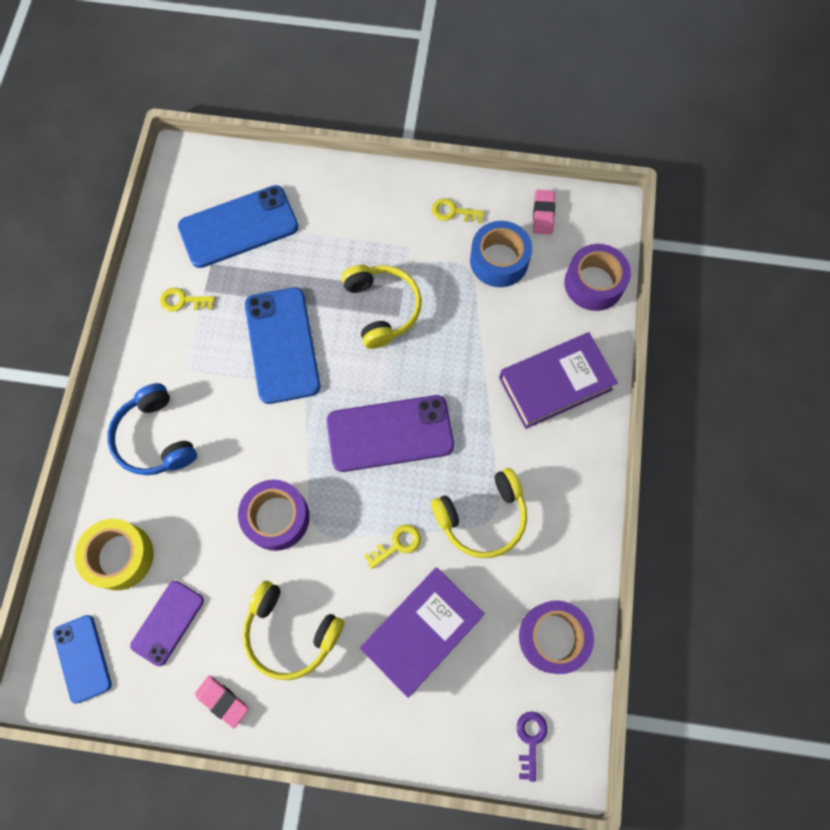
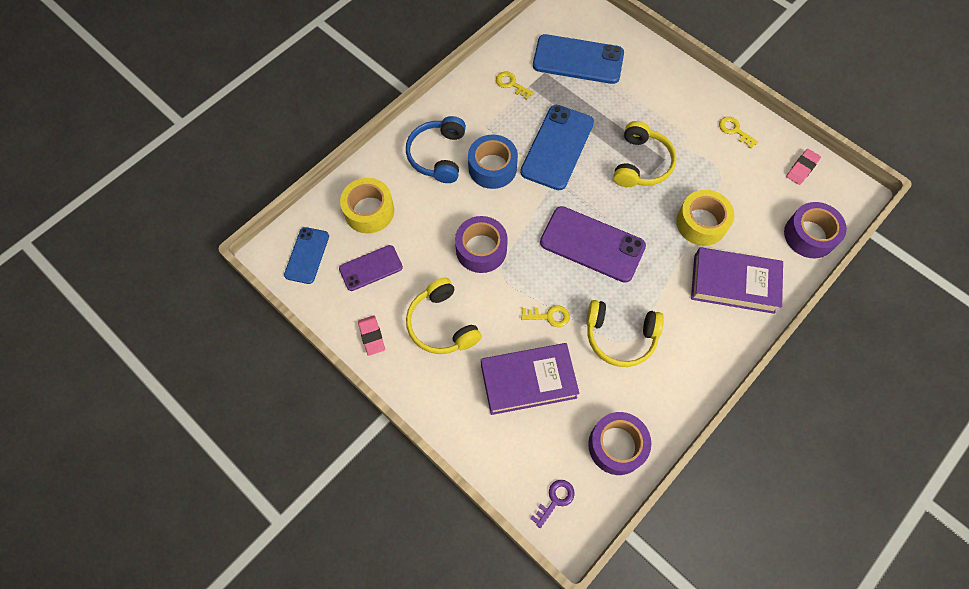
camera: 35 degrees right, 5 degrees down
(484, 337) = (701, 223): none -> yellow tape
(499, 260) = (747, 180): blue tape -> blue tape (492, 167)

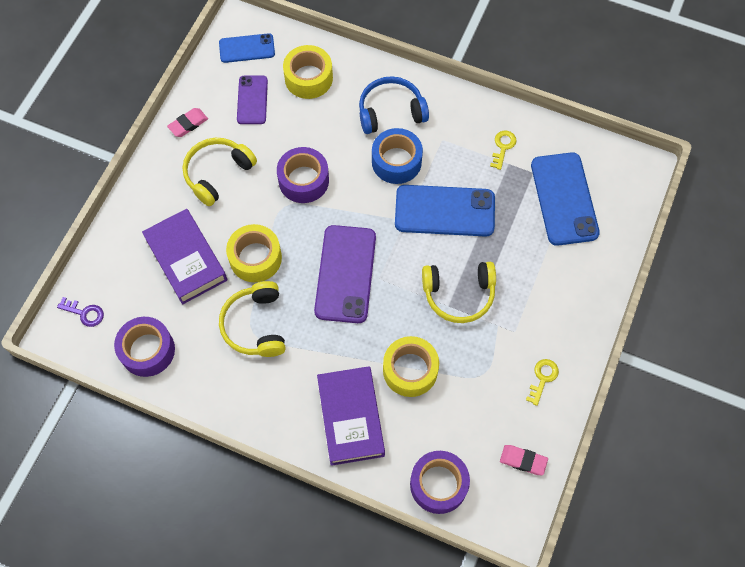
camera: 70 degrees right, 0 degrees up
(371, 268) = (252, 100): purple phone -> purple phone turned 45 degrees clockwise
(549, 316) = (255, 258): yellow key -> yellow tape

